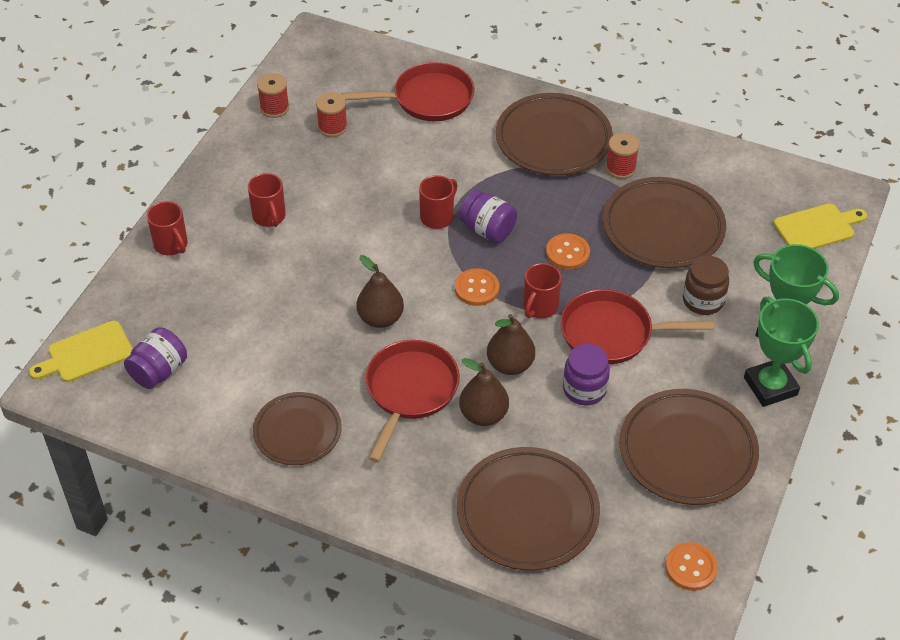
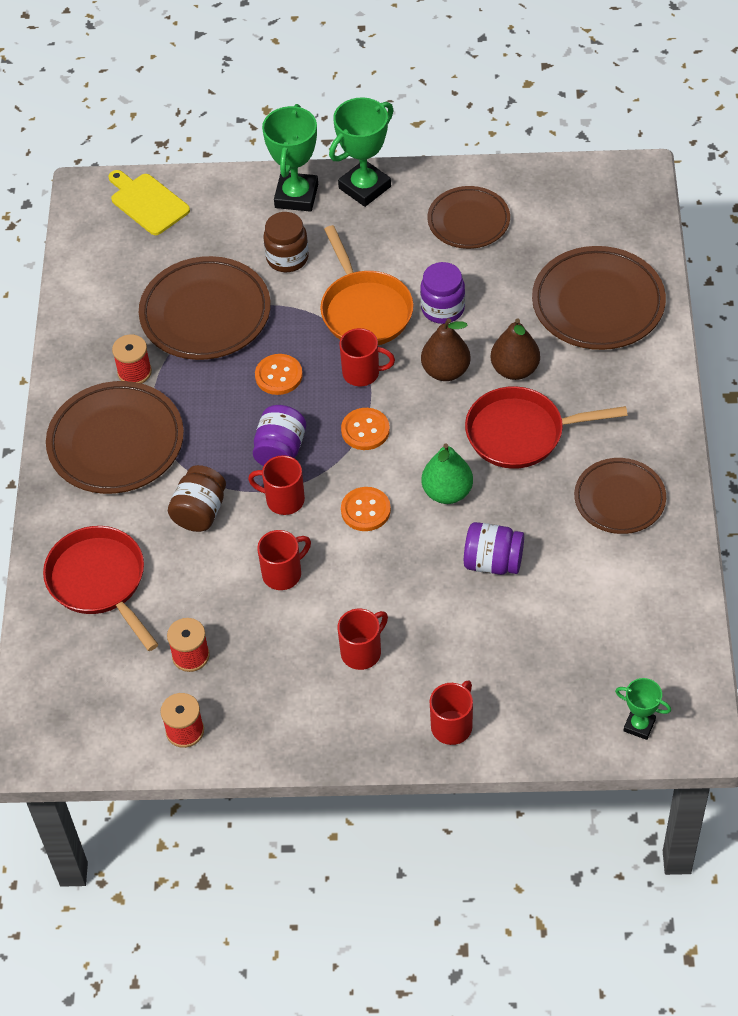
camera: 110 degrees left, 5 degrees up
(86, 353) = (639, 725): yellow cutting board -> green trophy
(159, 371) = (621, 648): purple jar -> purple jar (493, 562)
(369, 195) = (283, 573): none -> red mug
(380, 318) = (447, 492): brown pear -> green pear
(456, 167) = (200, 512): none -> brown jar
(612, 333) = (364, 309): red pan -> orange pan
(687, 451) = (468, 221): brown plate -> brown plate, size x0.64
(691, 567) = (582, 187): orange button -> orange button (365, 510)

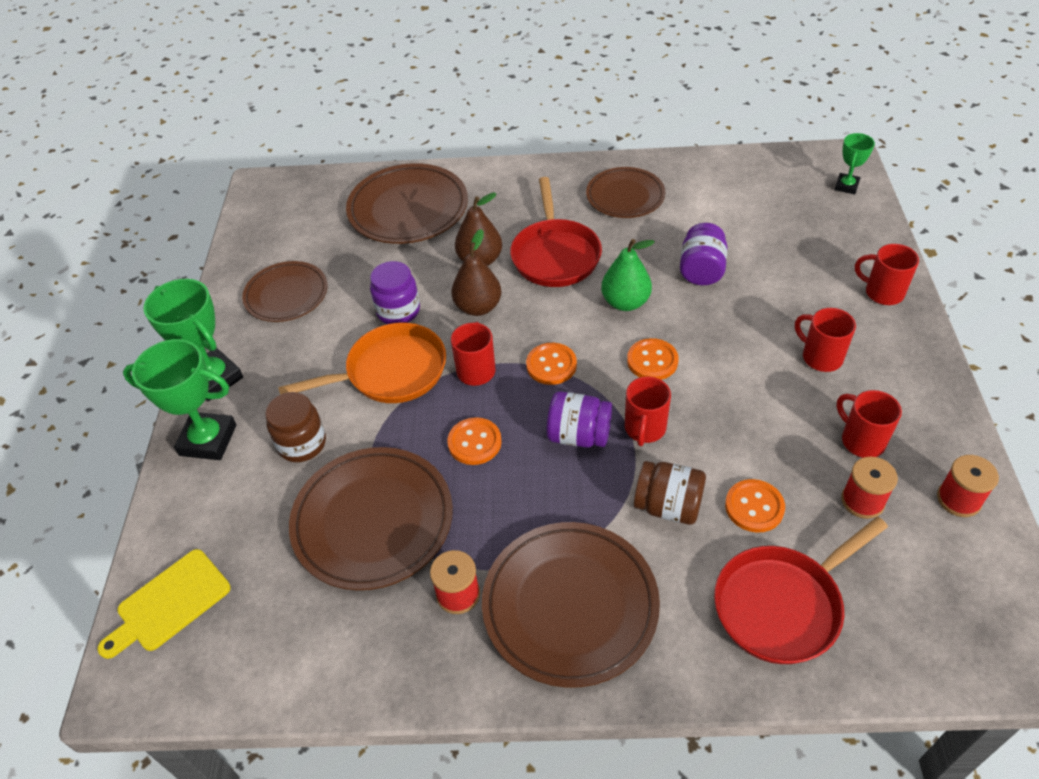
camera: 90 degrees left, 5 degrees down
(192, 574) = (754, 507): none -> orange button
(283, 573) = (740, 424): red mug -> red mug (861, 440)

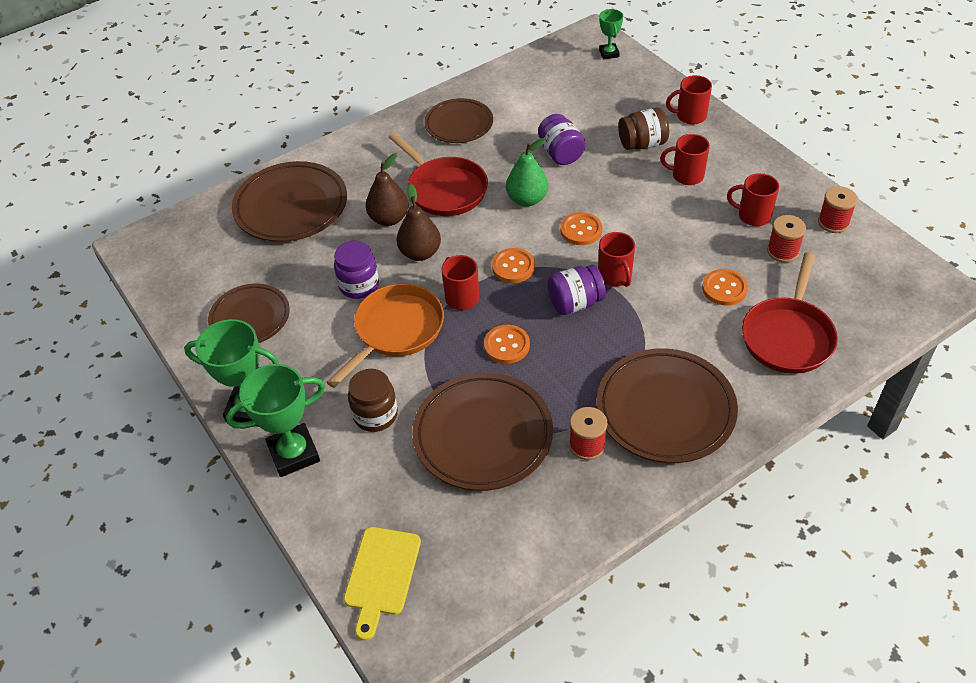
camera: 35 degrees left, 0 degrees up
(668, 506) = (672, 316): brown jar -> brown jar (642, 144)

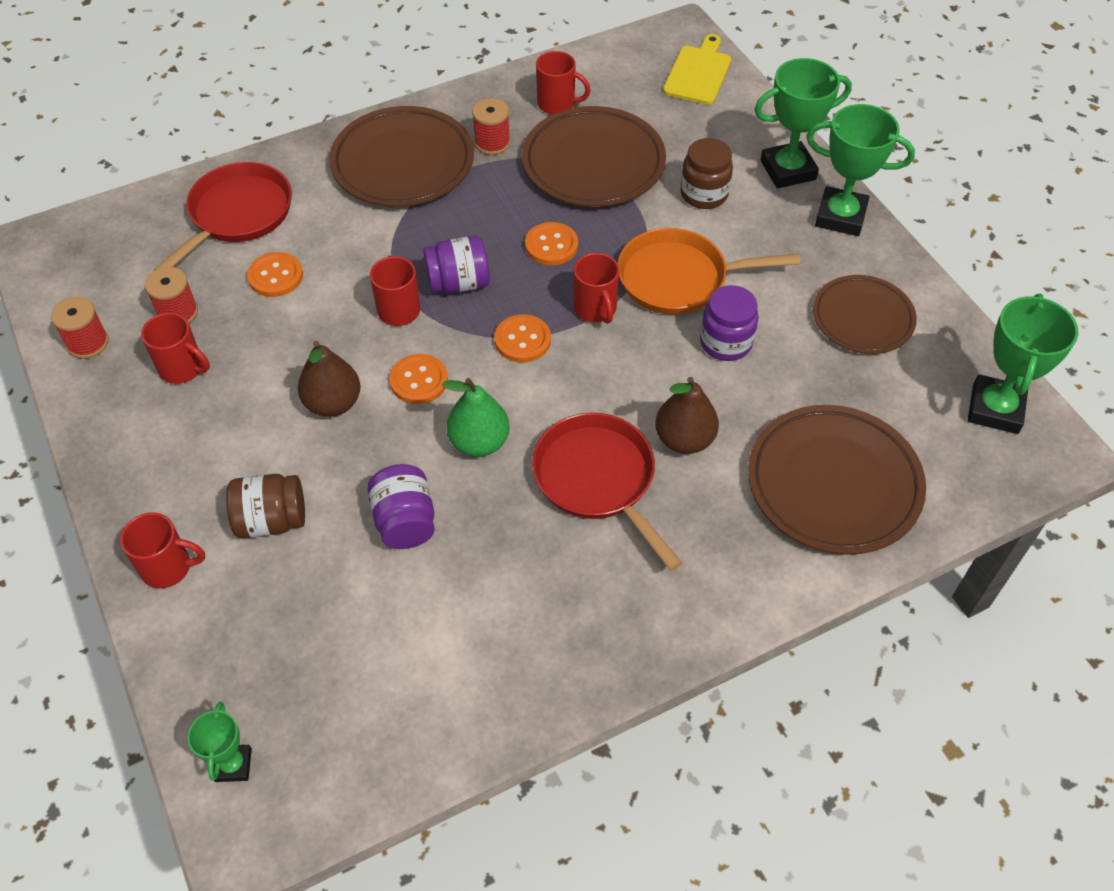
camera: 175 degrees left, 5 degrees up
(168, 265) = (995, 409): none -> green trophy
(395, 331) = (679, 278): orange pan -> orange pan turned 45 degrees clockwise
(420, 253) = (642, 378): brown pear -> brown pear (333, 403)
(459, 124) = (557, 616): brown plate -> none
(686, 175) = (235, 448): red mug -> red mug (557, 104)

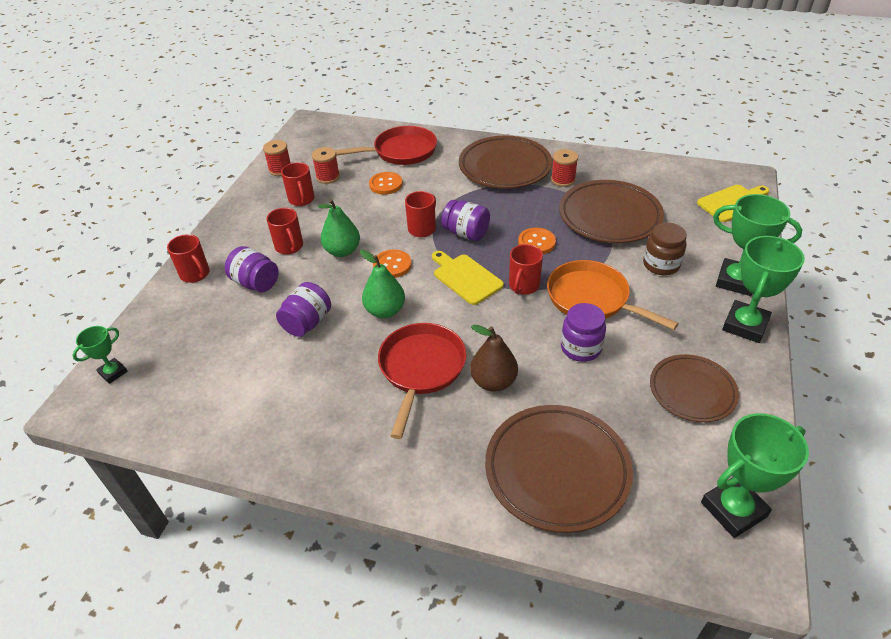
camera: 45 degrees right, 10 degrees down
(271, 520) = (256, 283): brown jar -> purple jar
(333, 403) = (342, 251): brown pear -> green pear
(522, 340) = (465, 277): orange button -> yellow cutting board
(557, 104) = (623, 179): red mug -> red mug (289, 247)
(840, 216) = (745, 325): green trophy -> green trophy turned 60 degrees clockwise

